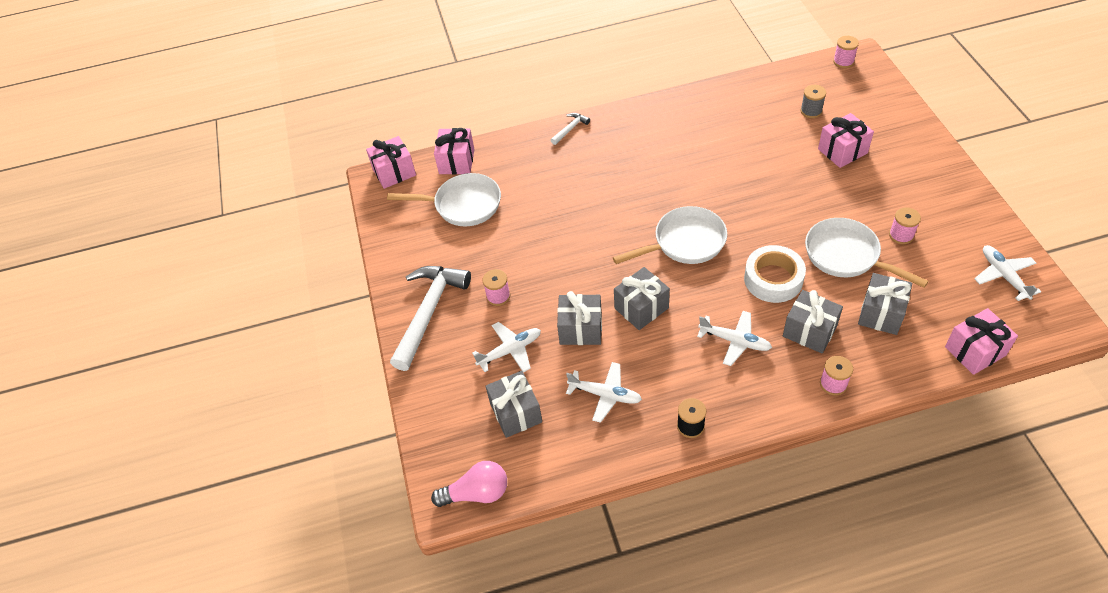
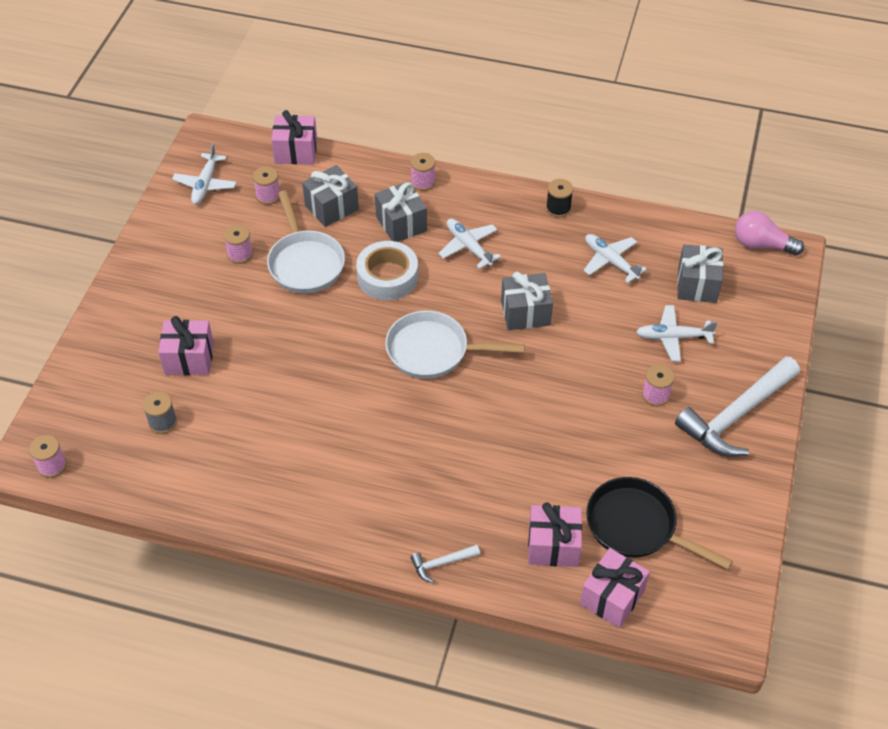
camera: 155 degrees left, 0 degrees up
(394, 172) = (701, 628): pink gift -> pink gift (553, 546)
(463, 205) = (636, 526): white pan -> black pan
(580, 329) = (595, 323): grey gift -> none
(942, 294) = (268, 196): none -> pink spool

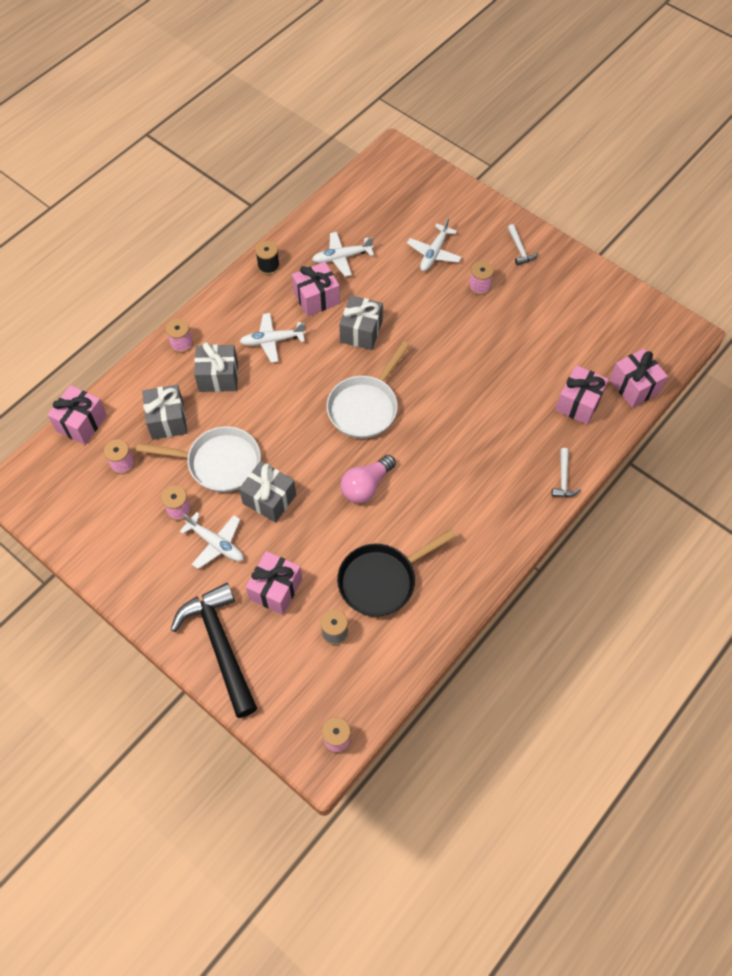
camera: 65 degrees left, 10 degrees up
(113, 340) = (220, 646): none -> black hammer
(205, 184) = (74, 509): white plane -> white plane (215, 543)
(387, 277) = (270, 409): white tape -> none
(544, 261) = (316, 298): none -> pink gift
(636, 526) = (584, 347): black pan -> black pan (381, 580)
(697, 285) = (394, 217): grey gift -> grey gift (269, 499)
(736, 415) = (520, 249): white hammer -> white hammer, size x0.44
(761, 245) = (379, 164): pink light bulb -> pink light bulb (366, 486)

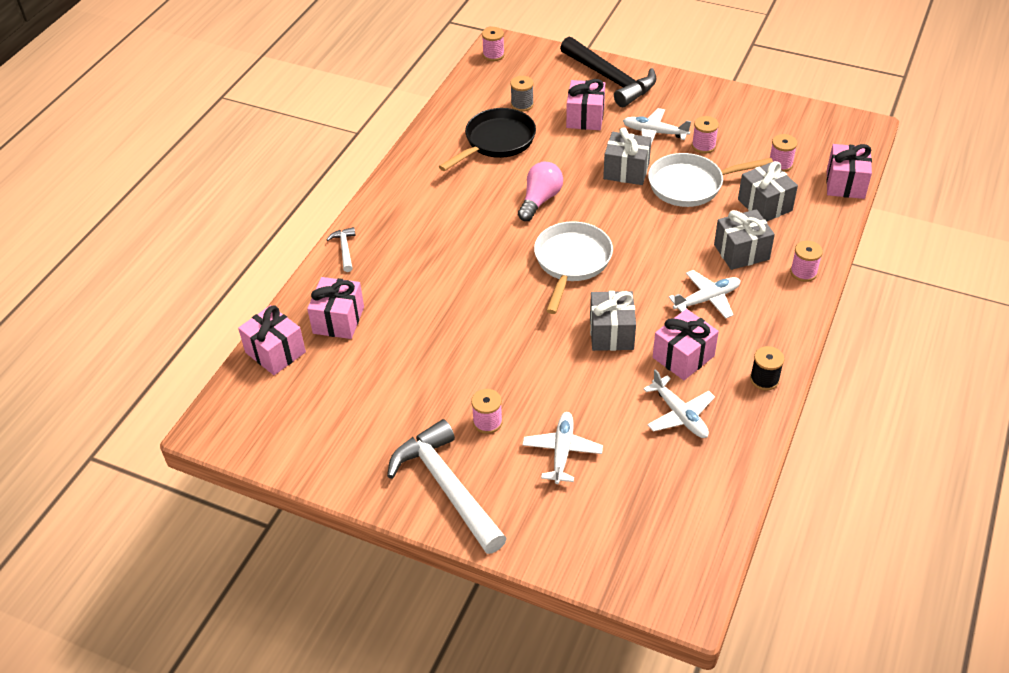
camera: 165 degrees right, 15 degrees down
(342, 257) = (679, 414): white plane -> white plane turned 90 degrees clockwise
(520, 249) = (447, 487): white hammer -> white hammer, size x2.28

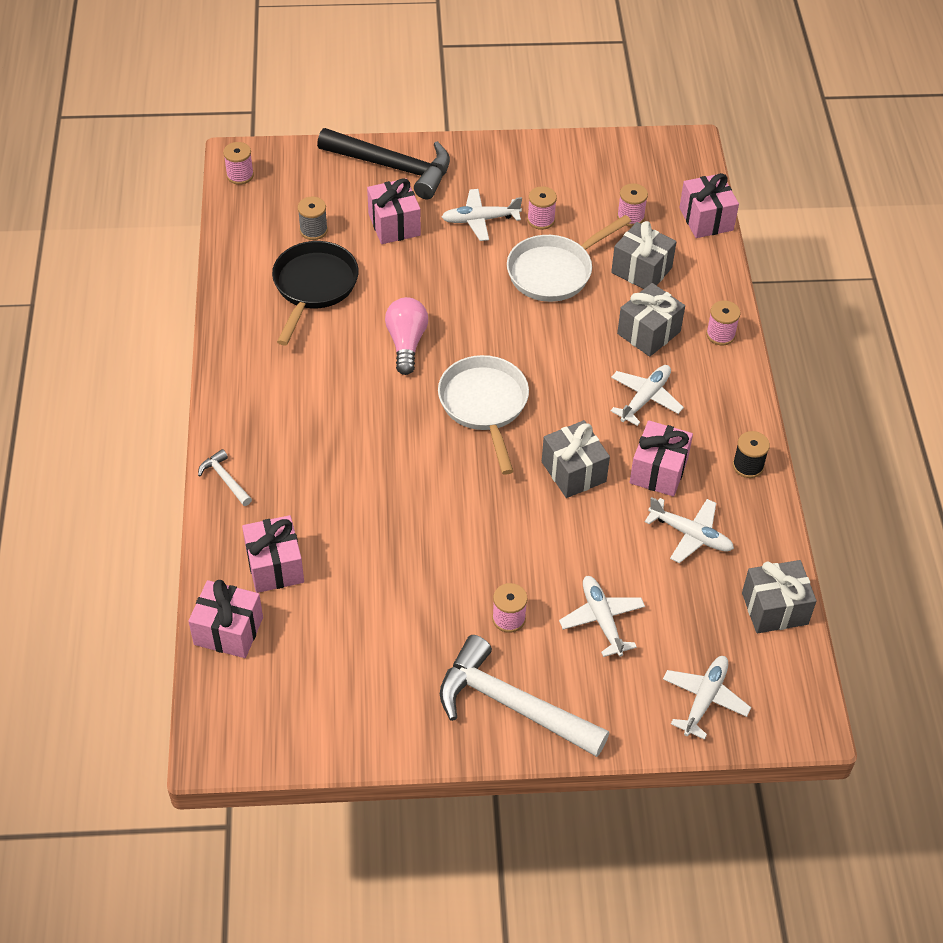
camera: 30 degrees left, 5 degrees up
(608, 547) = (704, 699): none -> white plane
(626, 171) = (477, 276): grey gift -> grey gift (774, 608)

